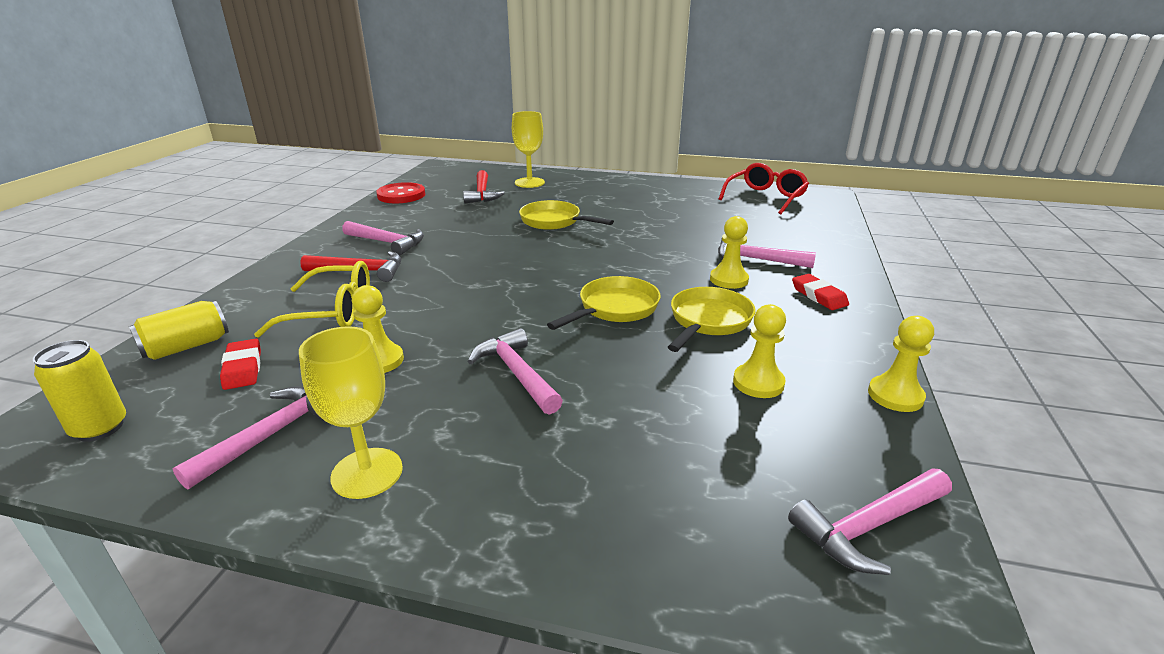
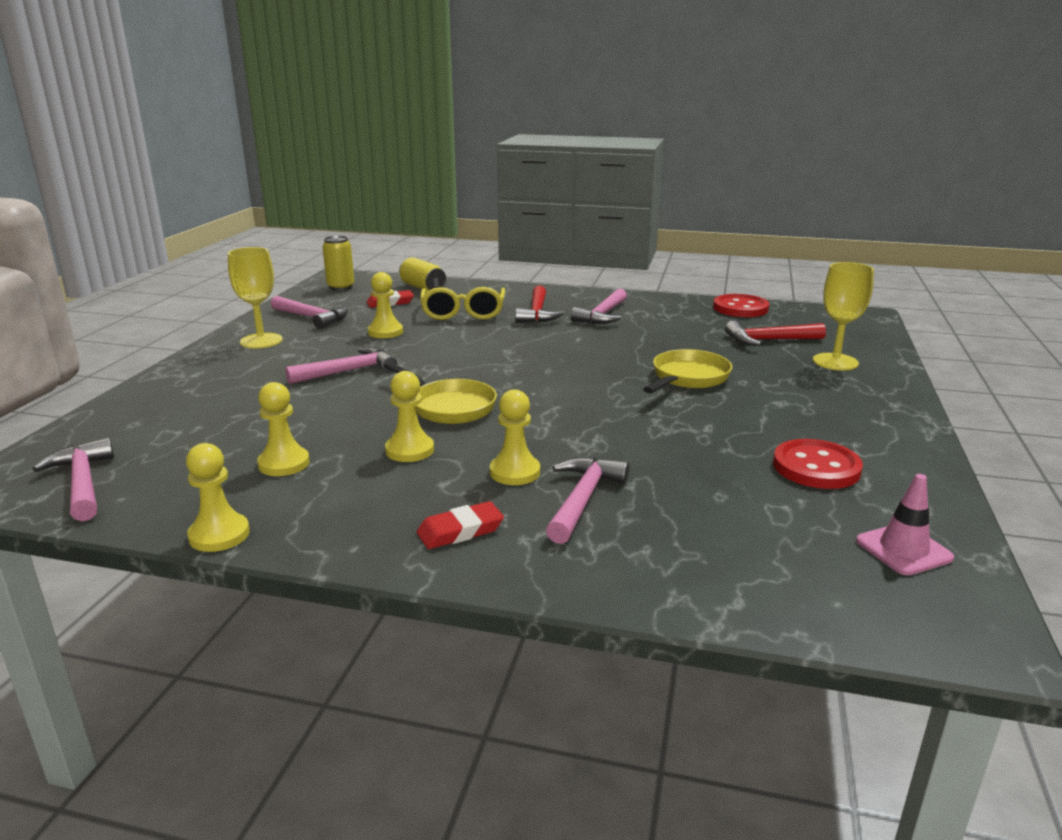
camera: 90 degrees right, 5 degrees down
(688, 203) = (816, 467): none -> red button
(708, 321) = (409, 450): yellow pan -> yellow pawn
(765, 197) = (903, 549): red glasses -> pink traffic cone

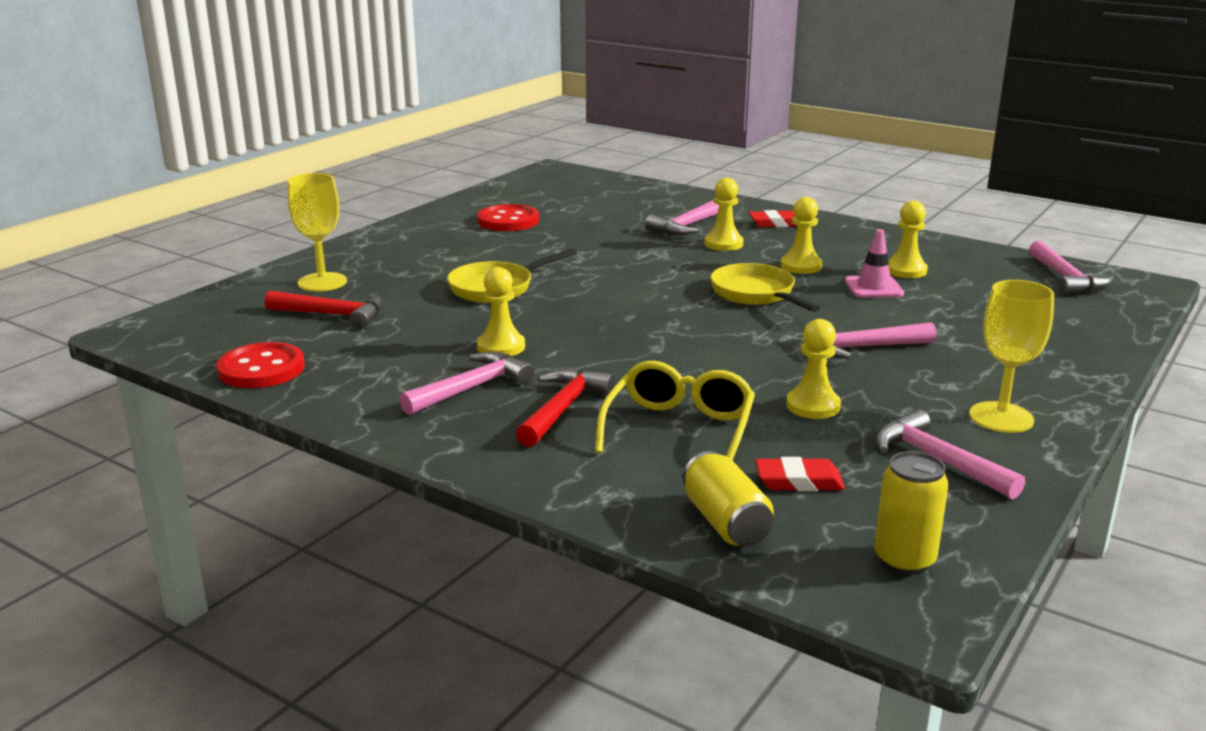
camera: 160 degrees left, 0 degrees up
(219, 535) = (934, 239): yellow pawn -> yellow pawn (501, 347)
(903, 549) = (530, 190): pink traffic cone -> pink traffic cone (873, 287)

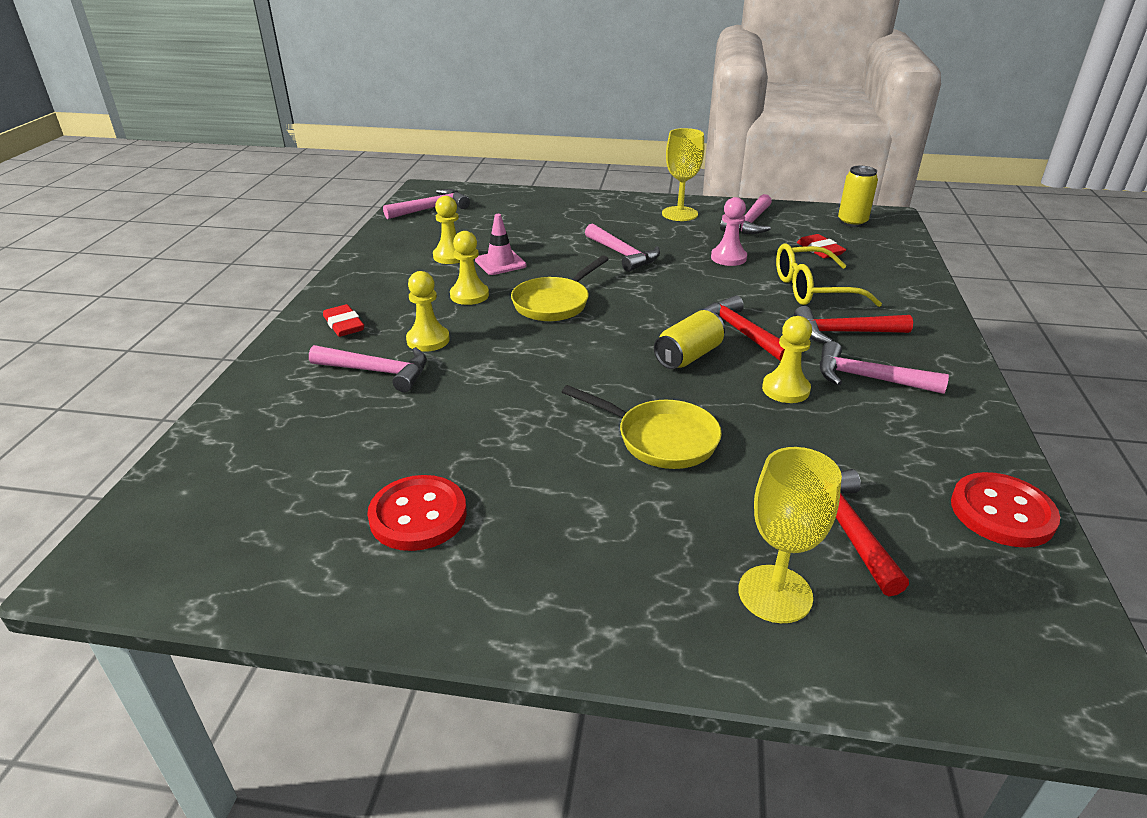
camera: 115 degrees left, 10 degrees up
(618, 358) = (741, 332): none -> red hammer
(726, 522) = (886, 260): yellow can -> yellow can (688, 356)
(813, 406) = (728, 258): yellow pawn -> pink pawn

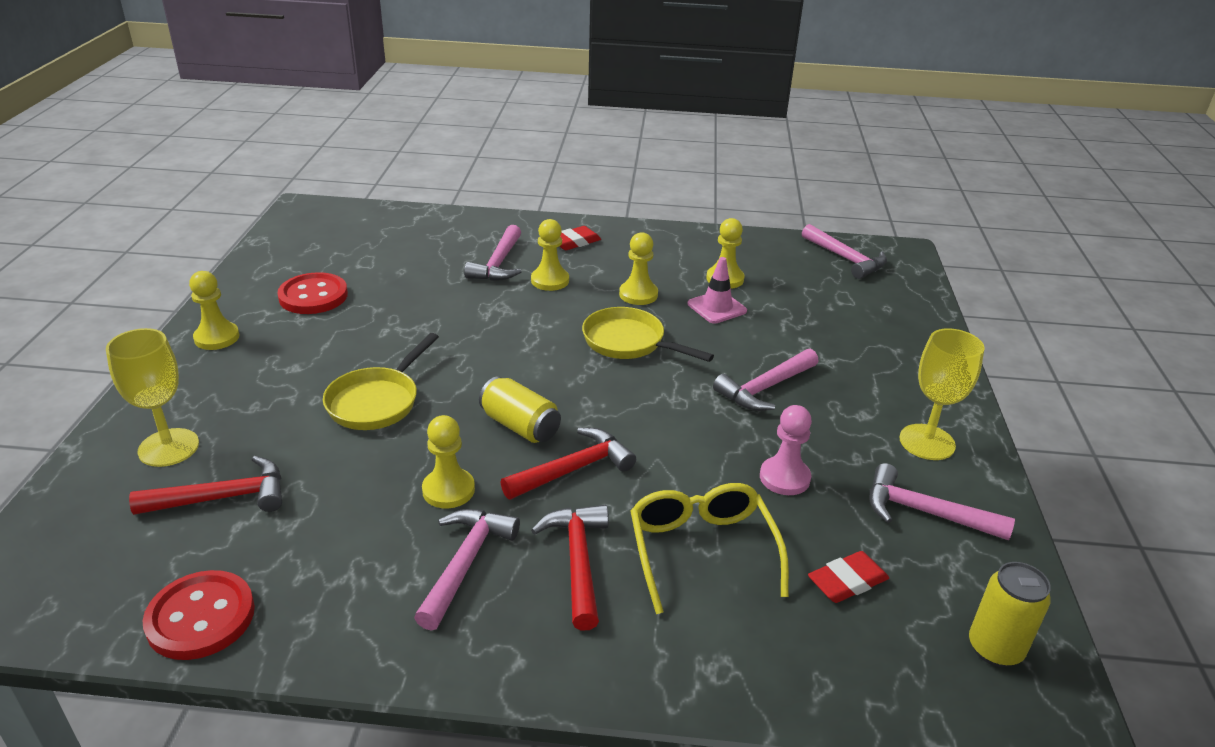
camera: 85 degrees right, 0 degrees up
(519, 599) = (217, 337): none -> yellow pawn

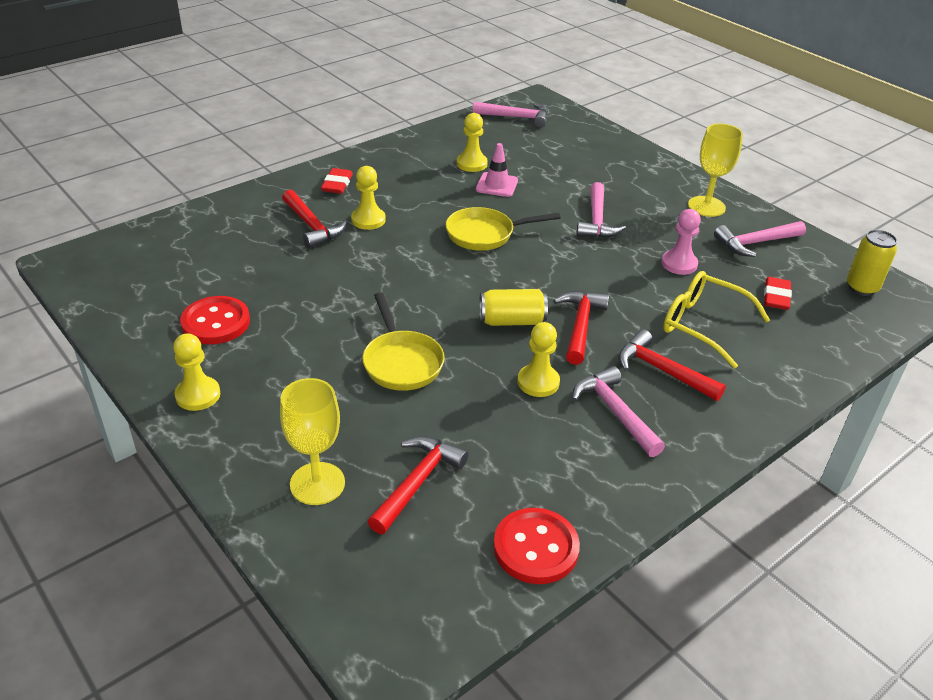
camera: 45 degrees left, 5 degrees up
(498, 264) = (312, 226): pink hammer -> red hammer
(638, 294) = (439, 200): yellow pawn -> none

